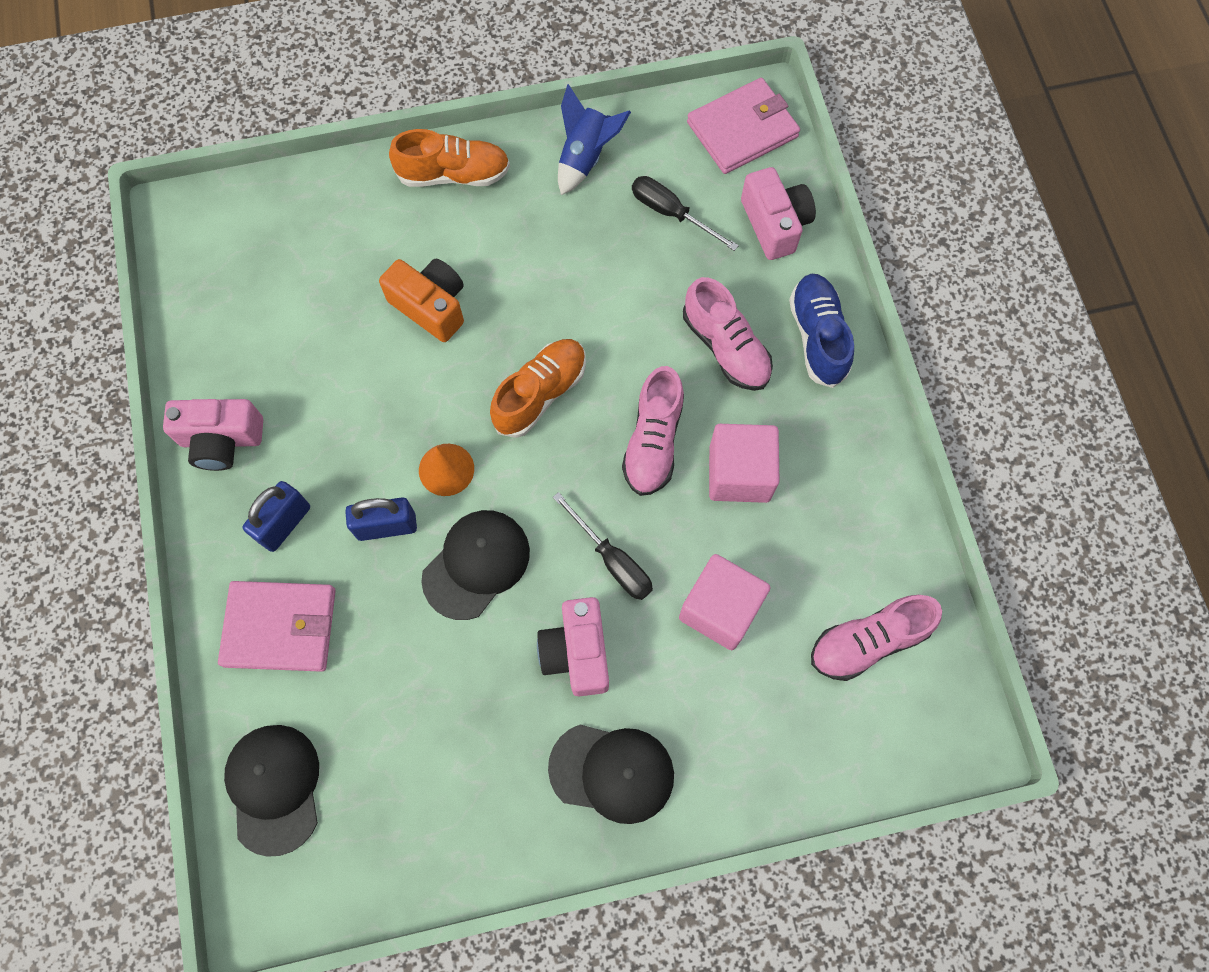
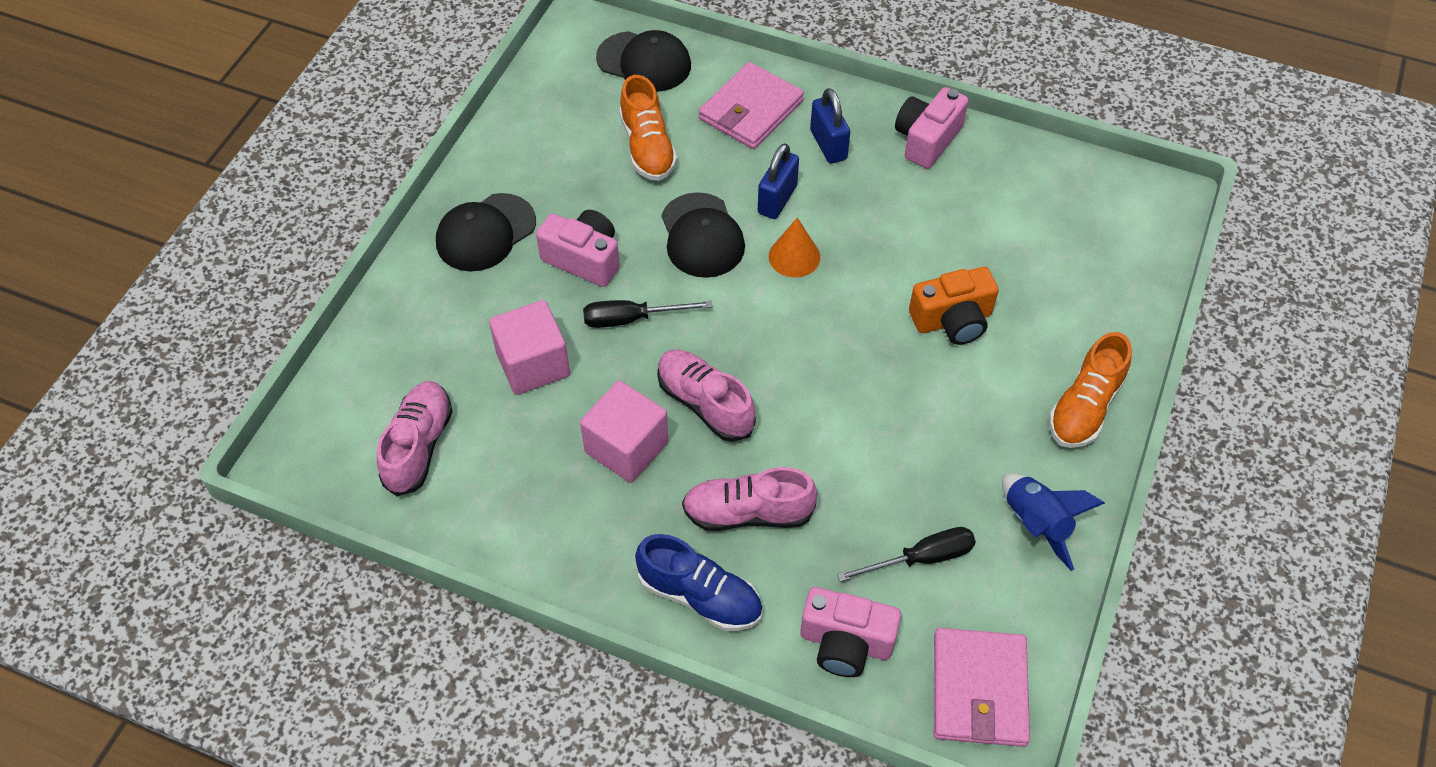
camera: 125 degrees right, 15 degrees down
(540, 394) = (811, 351): orange shoe -> orange shoe (647, 147)

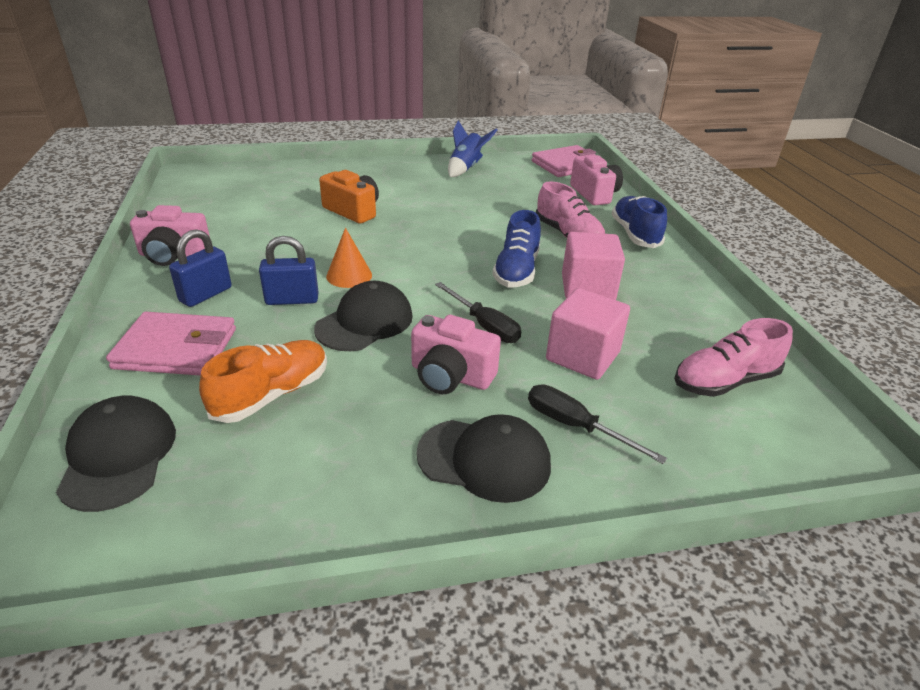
camera: 125 degrees left, 20 degrees down
(584, 259) = (451, 376): pink camera -> pink camera turned 60 degrees counterclockwise
(705, 404) = (516, 271): pink shoe -> blue shoe
(921, 558) = (523, 188): black screwdriver -> black screwdriver (575, 426)
(1085, 407) = (379, 169): orange shoe -> none

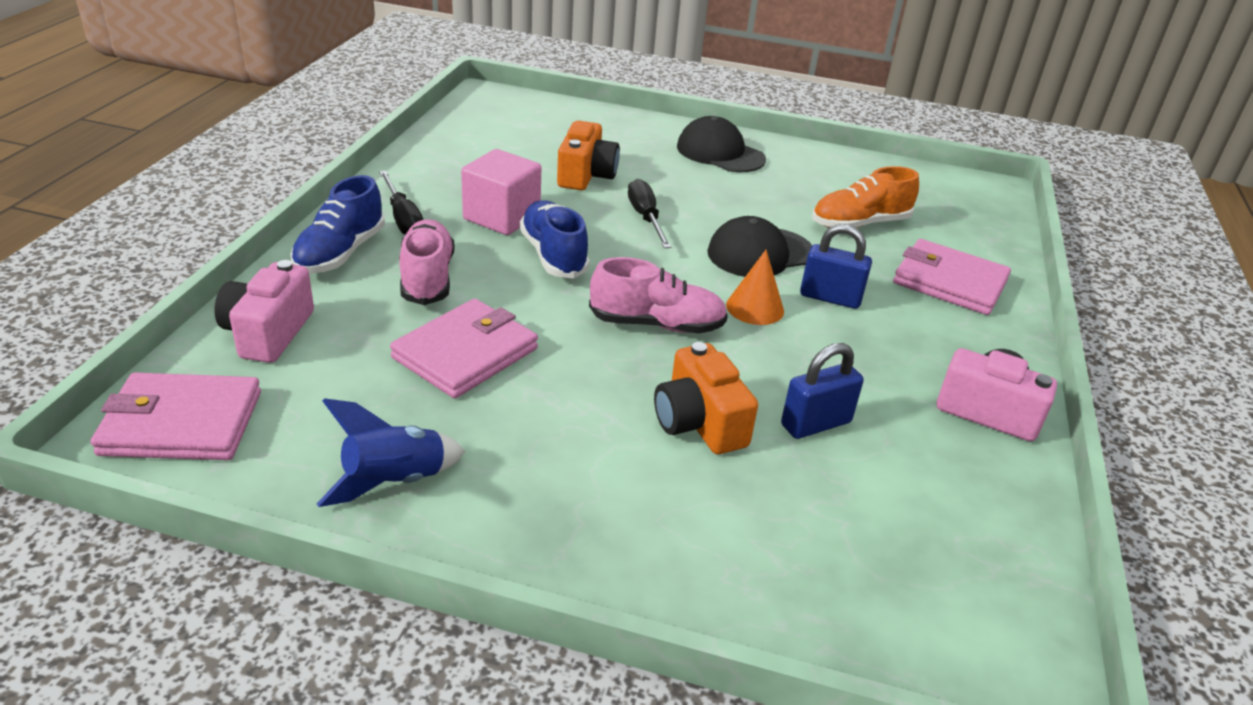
camera: 155 degrees left, 0 degrees up
(118, 456) = (972, 221): black cap -> none
(206, 295) = (930, 333): blue padlock -> blue padlock (815, 424)
(451, 376) = (708, 195): pink camera -> none
(496, 209) = (465, 353): none -> pink wallet
(516, 271) = (553, 255): blue shoe -> blue shoe turned 60 degrees counterclockwise
(575, 426) = (643, 148): black screwdriver -> black screwdriver (403, 218)
(582, 356) = (586, 175): pink cube -> orange camera
(724, 381) = (500, 135): pink shoe -> pink shoe (656, 324)

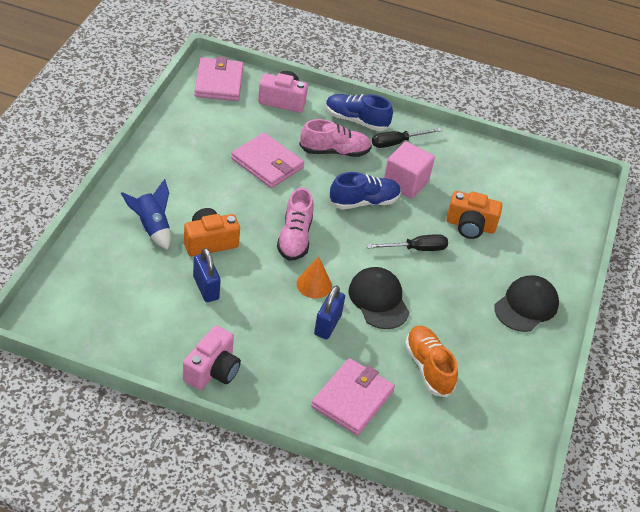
camera: 90 degrees right, 10 degrees up
(394, 482) = (177, 140): blue rocket -> blue rocket (152, 227)

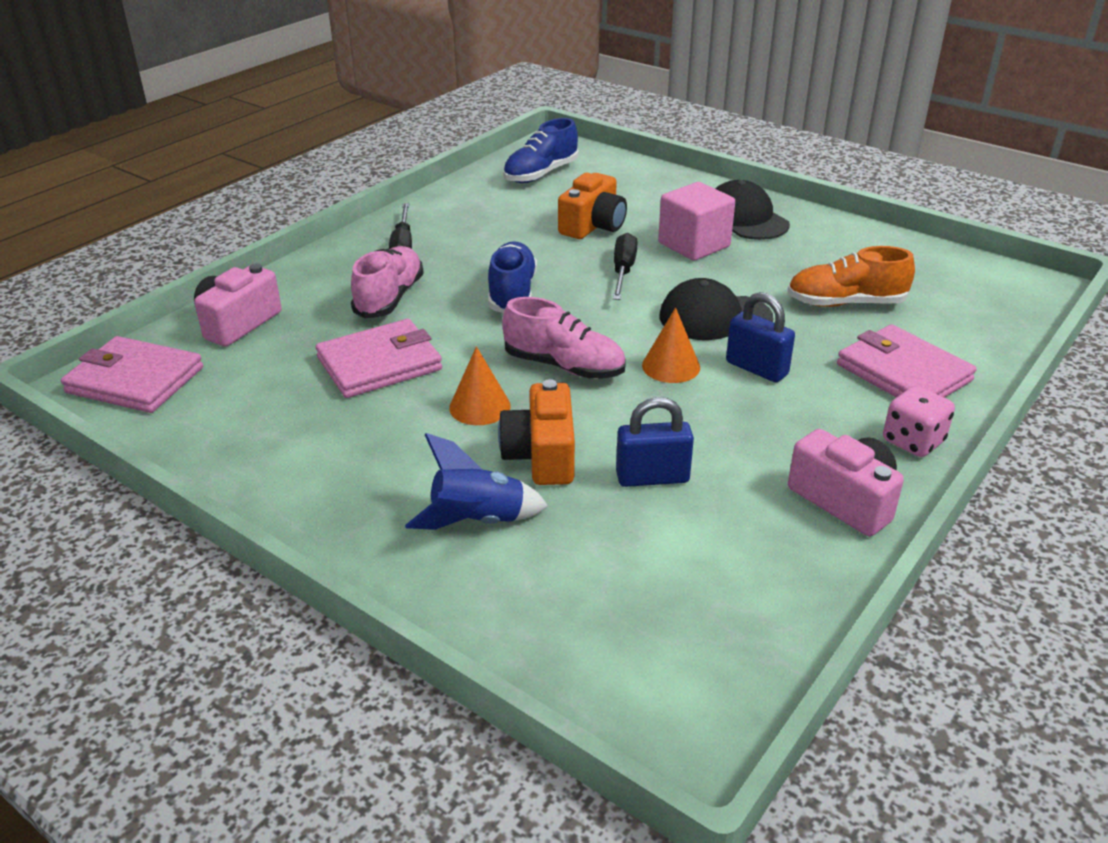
camera: 65 degrees left, 10 degrees down
(243, 210) = (479, 406): none -> orange cone
(278, 402) = (913, 441): none -> pink dice
(356, 120) = (333, 268): blue shoe -> blue shoe (541, 174)
(405, 183) = (489, 255): pink cube -> pink cube (694, 245)

